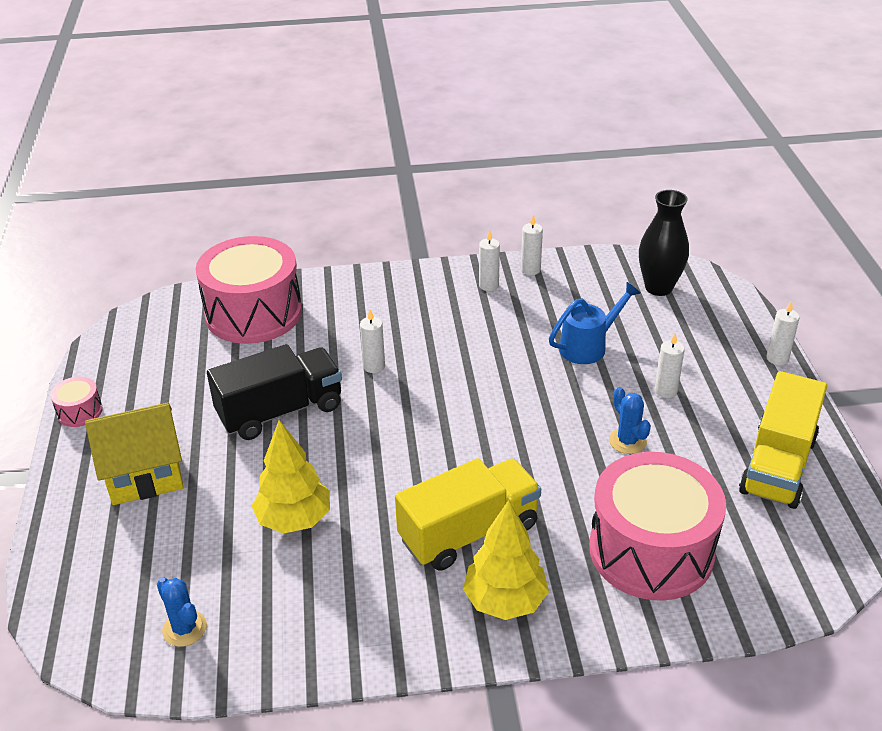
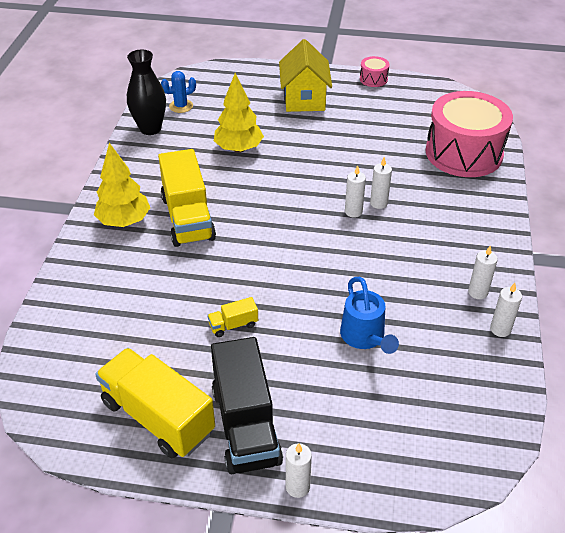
camera: 105 degrees right, 5 degrees up
(280, 411) = (343, 154): black truck -> black truck (246, 425)
(627, 441) = (233, 325): blue cactus -> yellow truck
(651, 550) = (120, 302): pink drum -> none
(658, 288) = (448, 427): black vase -> black vase (150, 129)
(666, 391) = (283, 373): white candle -> white candle (353, 212)

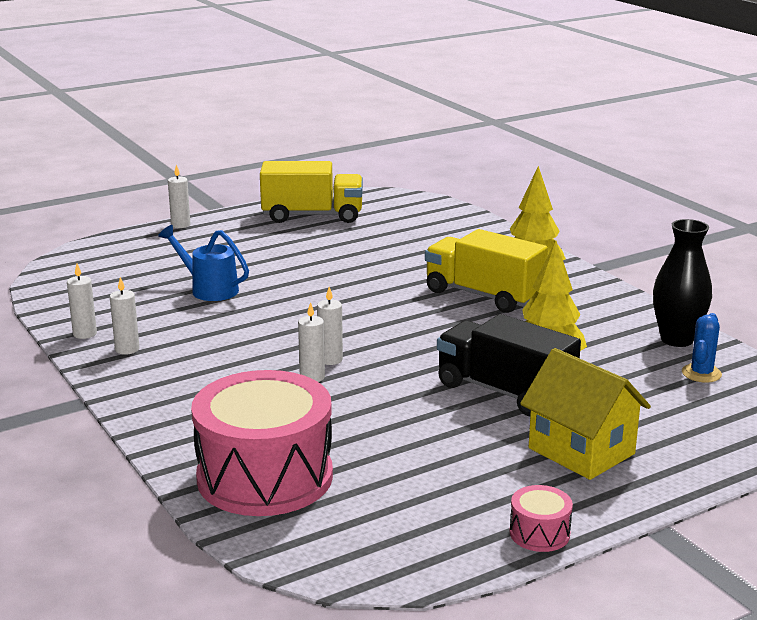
camera: 140 degrees right, 20 degrees down
(233, 325) = (328, 260): yellow truck -> none
(246, 425) = (248, 231): black truck -> black truck (504, 392)

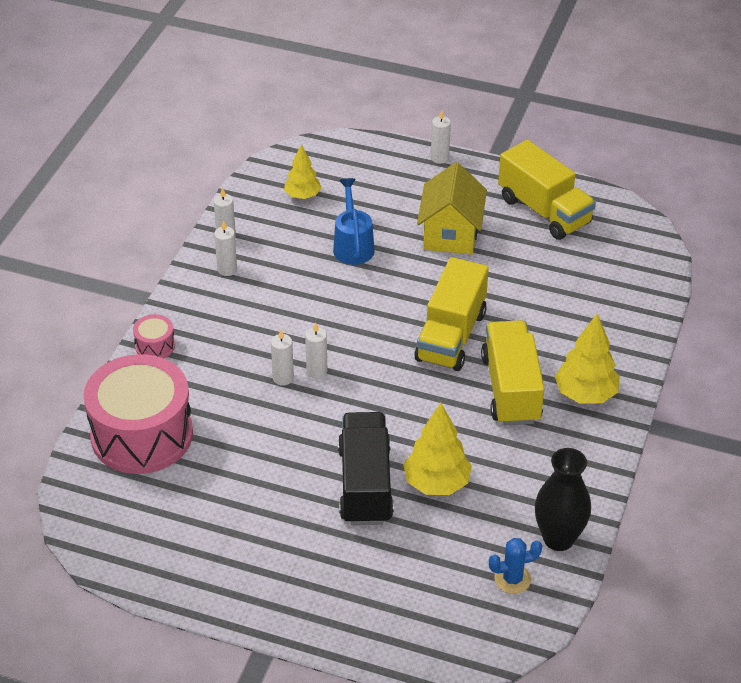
camera: 50 degrees right, 20 degrees up
(108, 285) = (302, 196): none -> yellow tree
(386, 294) = (451, 336): none -> yellow truck
(539, 533) = (198, 596): pink drum -> pink drum (155, 346)
(581, 451) = (321, 567): yellow house -> yellow house (450, 234)

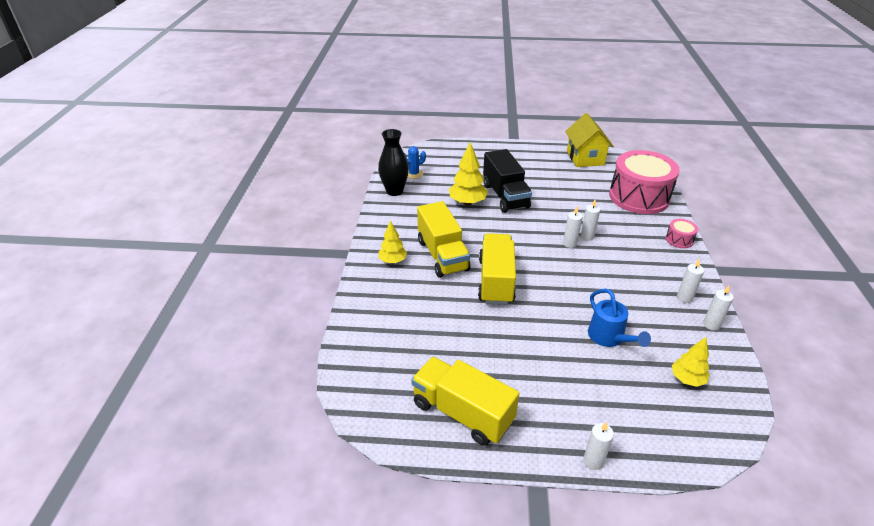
camera: 165 degrees right, 5 degrees down
(450, 234) = (536, 366): yellow house -> yellow house (585, 158)
(585, 394) = (393, 261): yellow tree -> yellow tree, size x0.65

